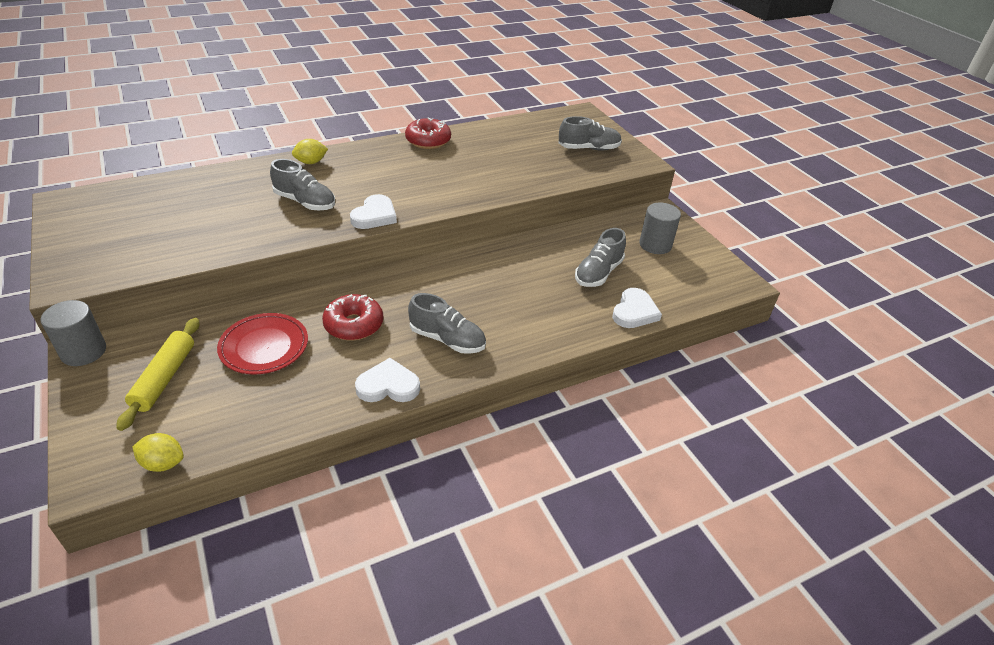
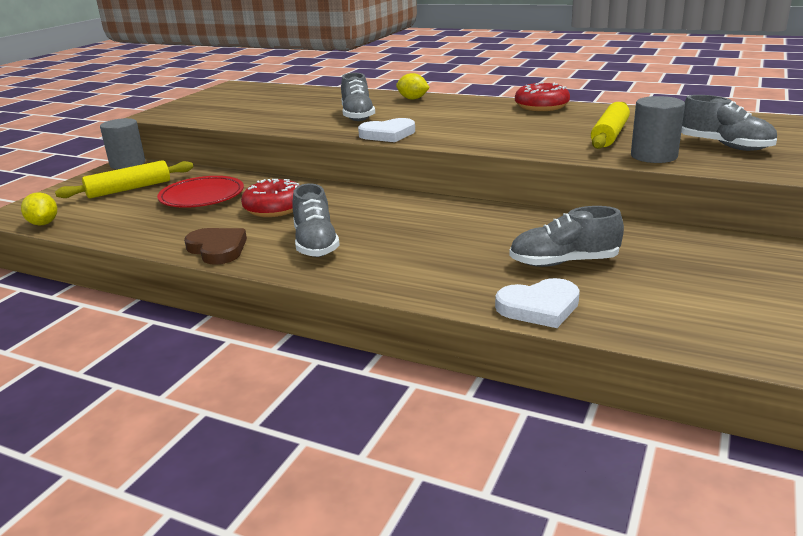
camera: 55 degrees right, 15 degrees down
(388, 385) = (217, 249): white heart -> brown heart
(518, 159) = (610, 135): none -> yellow rolling pin
(655, 245) = (699, 269): grey cylinder -> grey cylinder (654, 156)

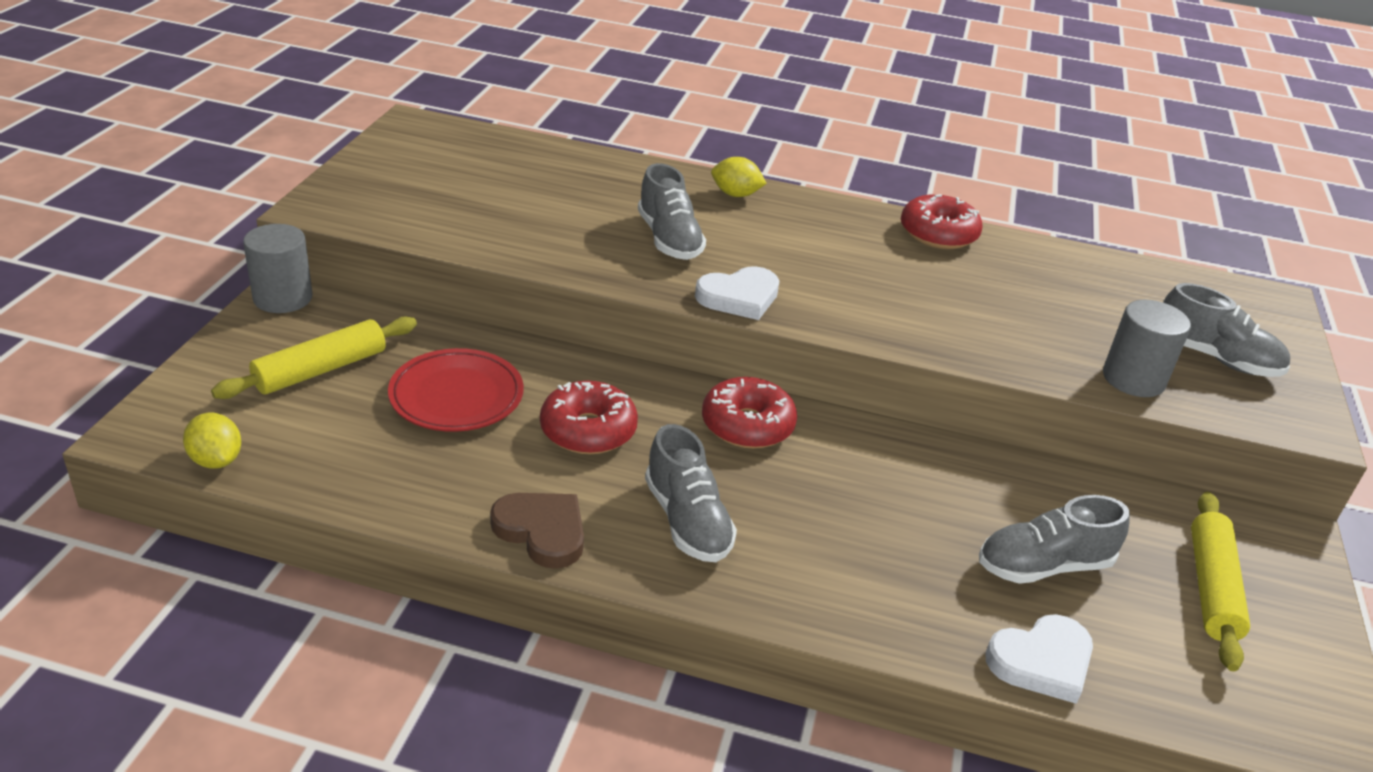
camera: 15 degrees left, 10 degrees up
(381, 204) = (747, 425): none -> red donut
(610, 135) = (1059, 320): yellow rolling pin -> yellow rolling pin (1212, 588)

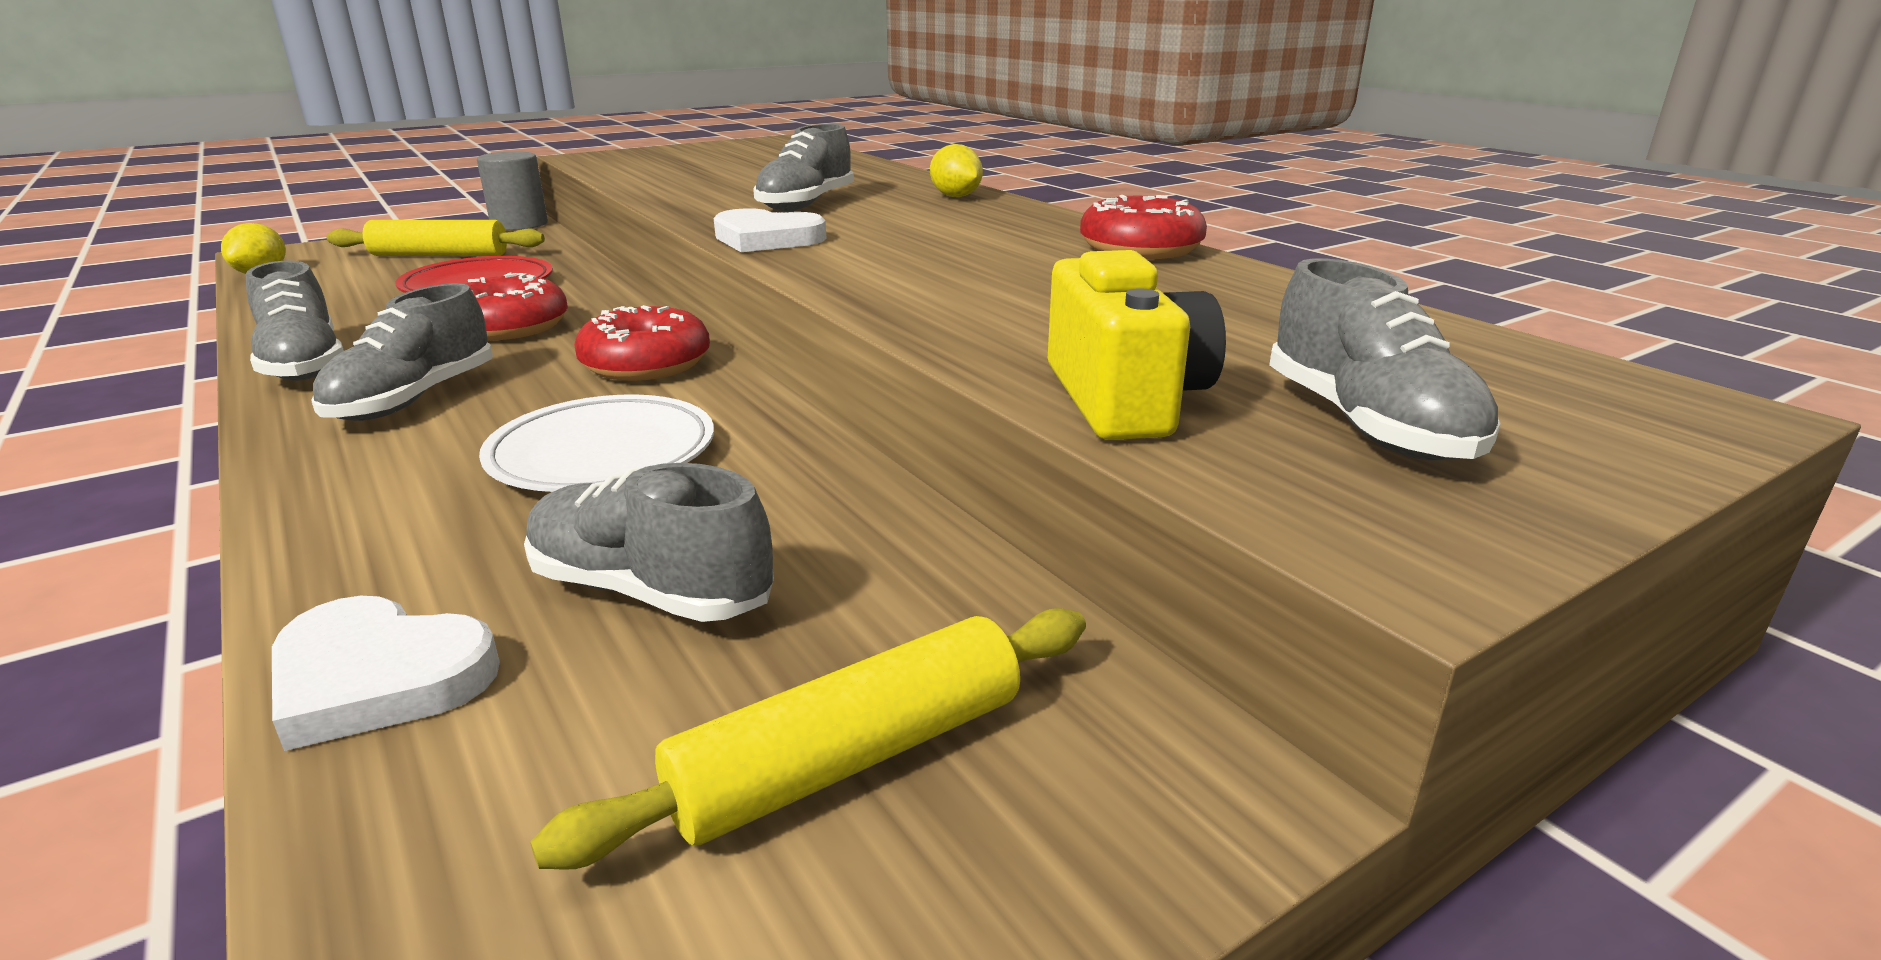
camera: 45 degrees right, 10 degrees down
(542, 531) = (304, 365): brown heart -> grey shoe
(871, 504) = (603, 454): none -> white plate
(1133, 379) = (1125, 399): grey cylinder -> yellow camera

